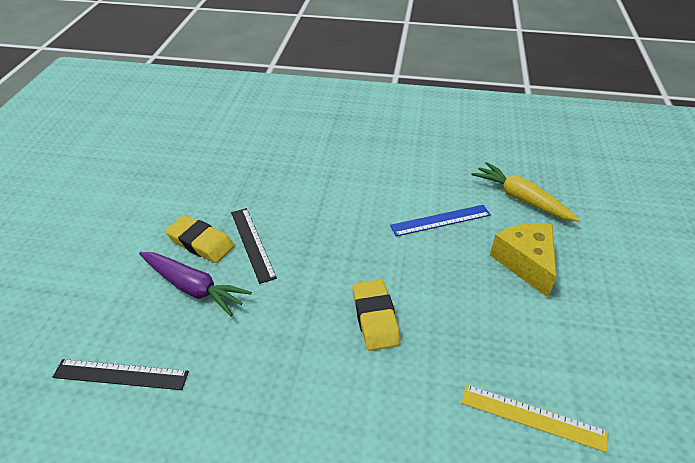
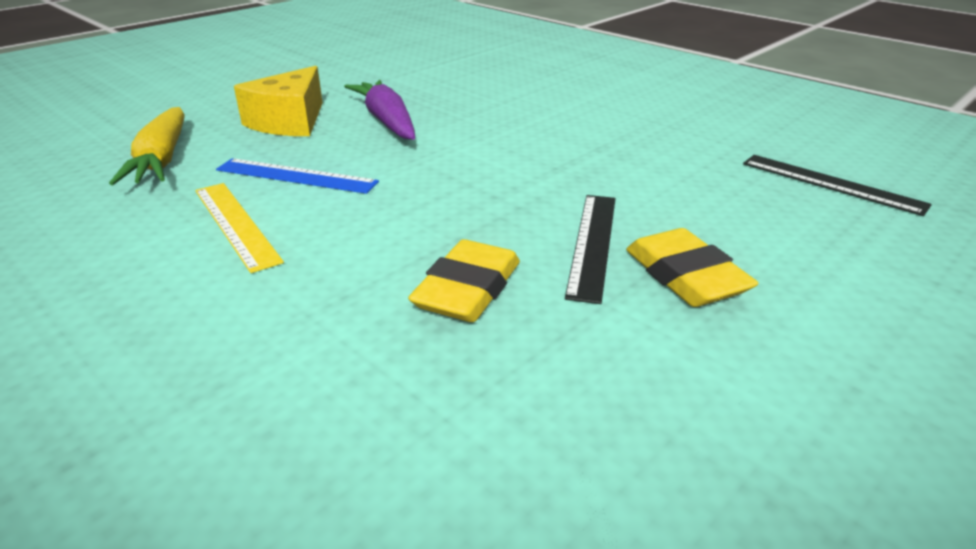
camera: 145 degrees left, 10 degrees down
(193, 288) = (717, 225): purple carrot -> purple carrot (387, 121)
(375, 318) = (503, 138): yellow eraser -> yellow eraser (467, 289)
(532, 417) = (453, 74): yellow ruler -> yellow ruler (236, 224)

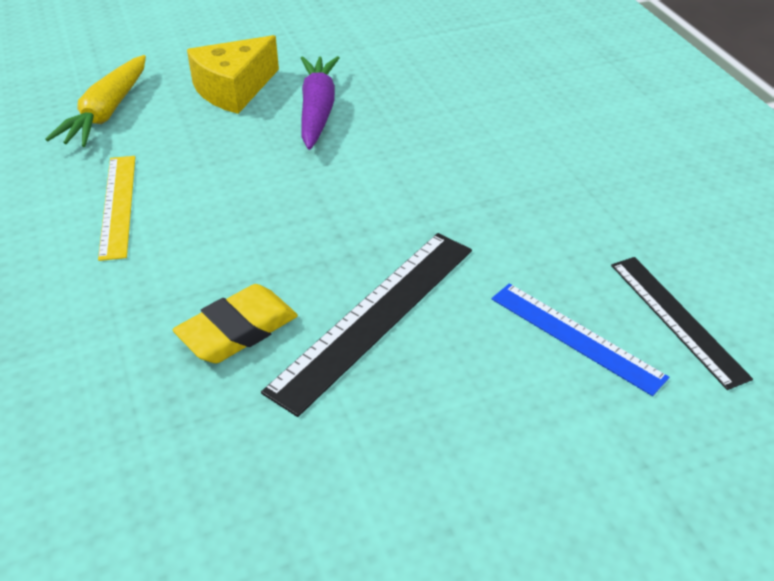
camera: 25 degrees right, 10 degrees up
(296, 176) = (195, 162): blue ruler -> blue ruler (576, 337)
(593, 244) = (375, 317): black ruler -> black ruler, size x1.51
(685, 276) = (420, 378): yellow eraser -> none

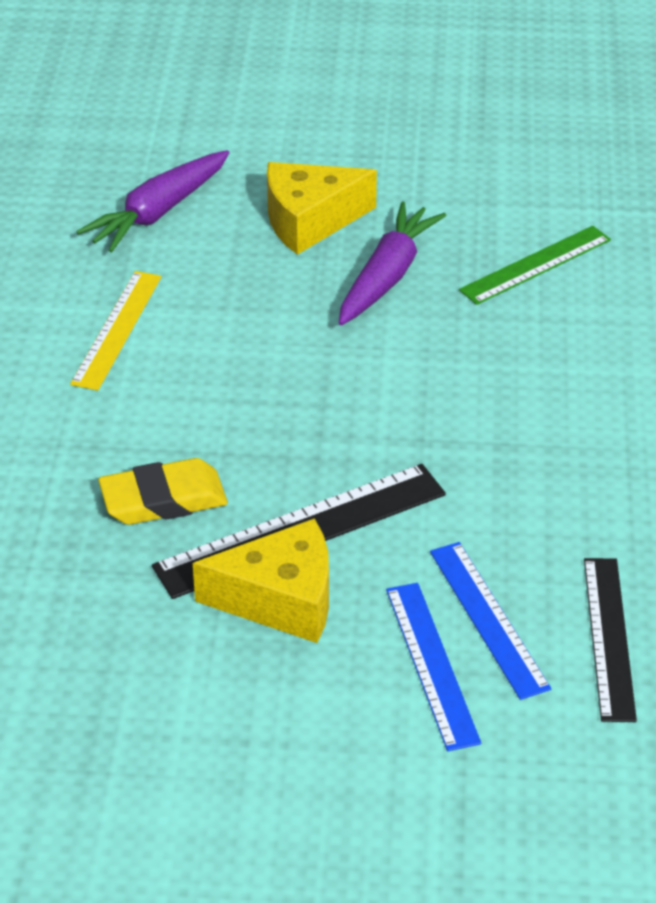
camera: 25 degrees right, 0 degrees up
(106, 112) = (158, 212): yellow carrot -> purple carrot
(396, 382) = (281, 600): none -> yellow cheese
(420, 76) = (535, 265): none -> green ruler
(560, 392) = (432, 664): none -> blue ruler

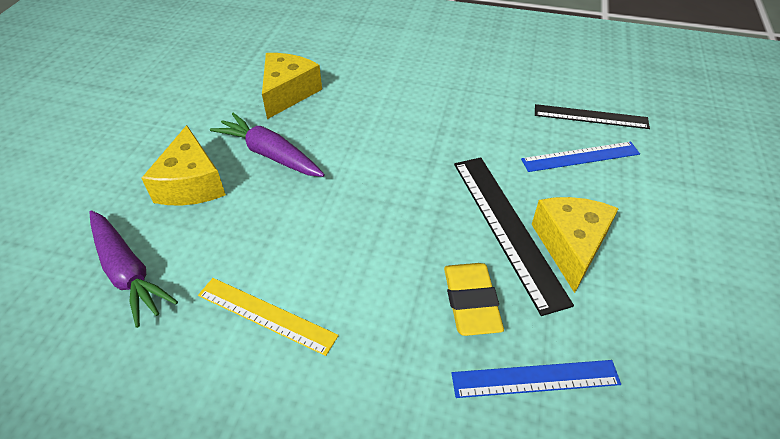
camera: 80 degrees left, 5 degrees up
(432, 664) = (618, 184): blue ruler -> blue ruler (535, 378)
(535, 265) = (288, 93): green ruler -> yellow cheese

